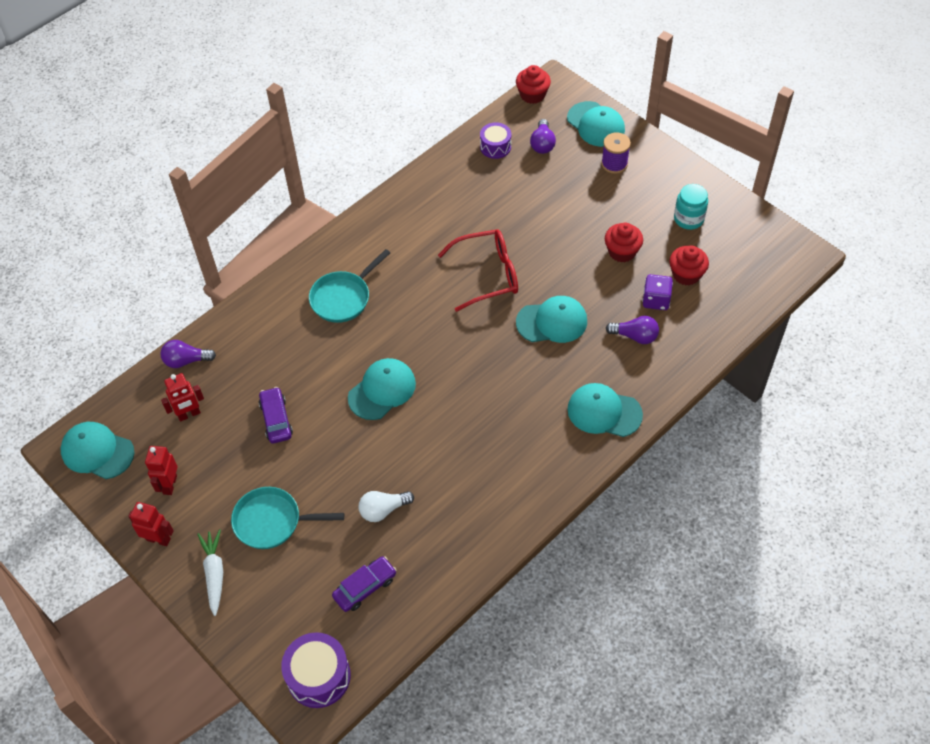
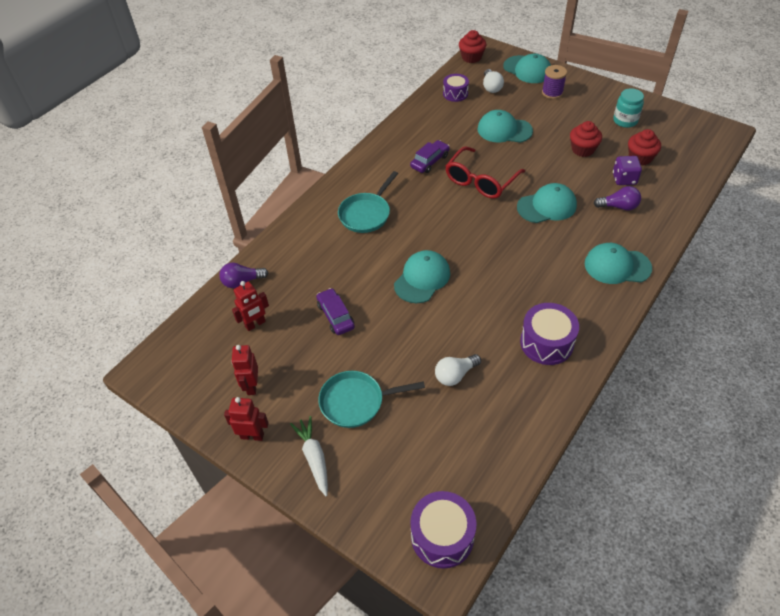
camera: 10 degrees left, 5 degrees down
(97, 452) = (177, 369): turquoise cap -> turquoise cap (504, 130)
(365, 587) = (460, 445): purple car -> purple car (430, 161)
(487, 275) = (481, 180): red glasses -> red glasses turned 150 degrees clockwise
(492, 490) = (546, 342): none -> purple drum
(542, 144) = (491, 87): purple light bulb -> white light bulb

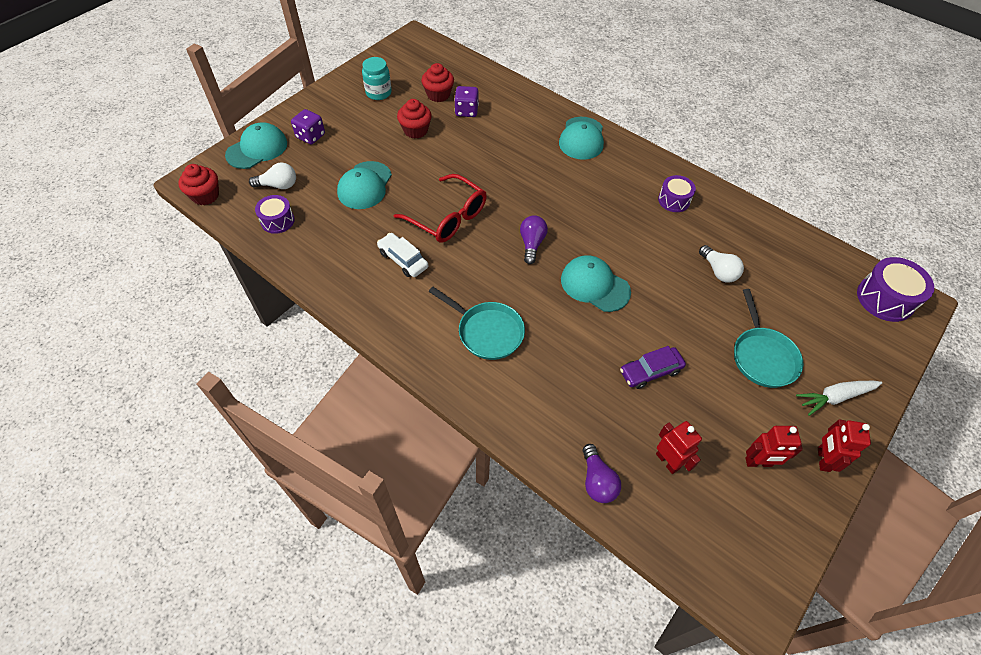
camera: 90 degrees left, 5 degrees up
(430, 161) = (403, 260): purple car -> white car
(546, 342) = (674, 200): purple drum -> purple drum, size x0.65
(547, 206) = (497, 171): turquoise cap -> none
(552, 93) = (310, 136): purple spool -> purple dice
(618, 206) = (504, 122): purple light bulb -> purple light bulb (532, 244)

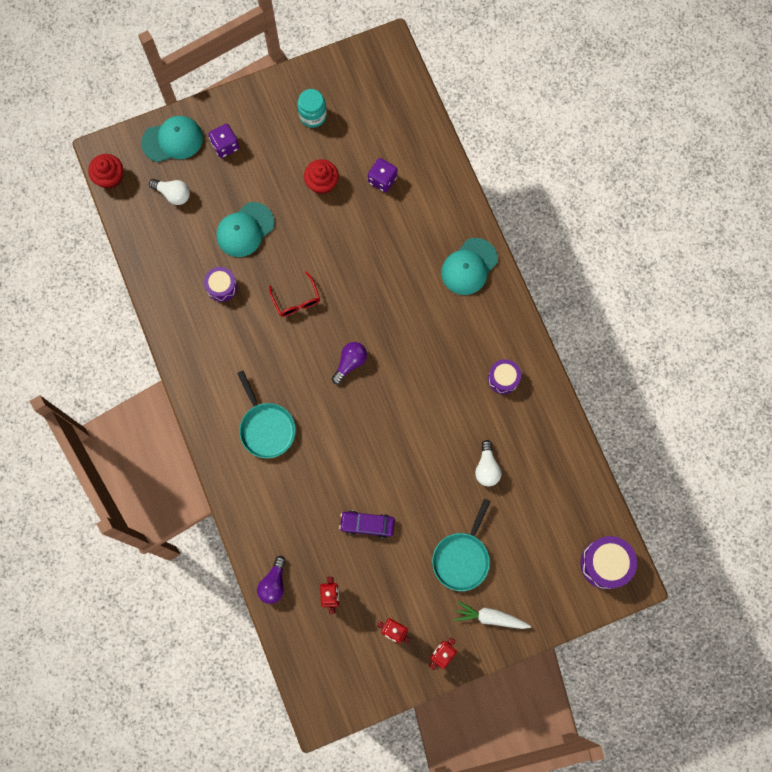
camera: 30 degrees right, 20 degrees up
(277, 221) = (156, 235): purple drum -> purple drum (222, 287)
(403, 260) = (238, 326): white car -> none
(438, 95) = (368, 145): red cupcake -> none
(447, 217) = (296, 300): red glasses -> red glasses, size x0.61
(595, 285) = (375, 429): turquoise cap -> none

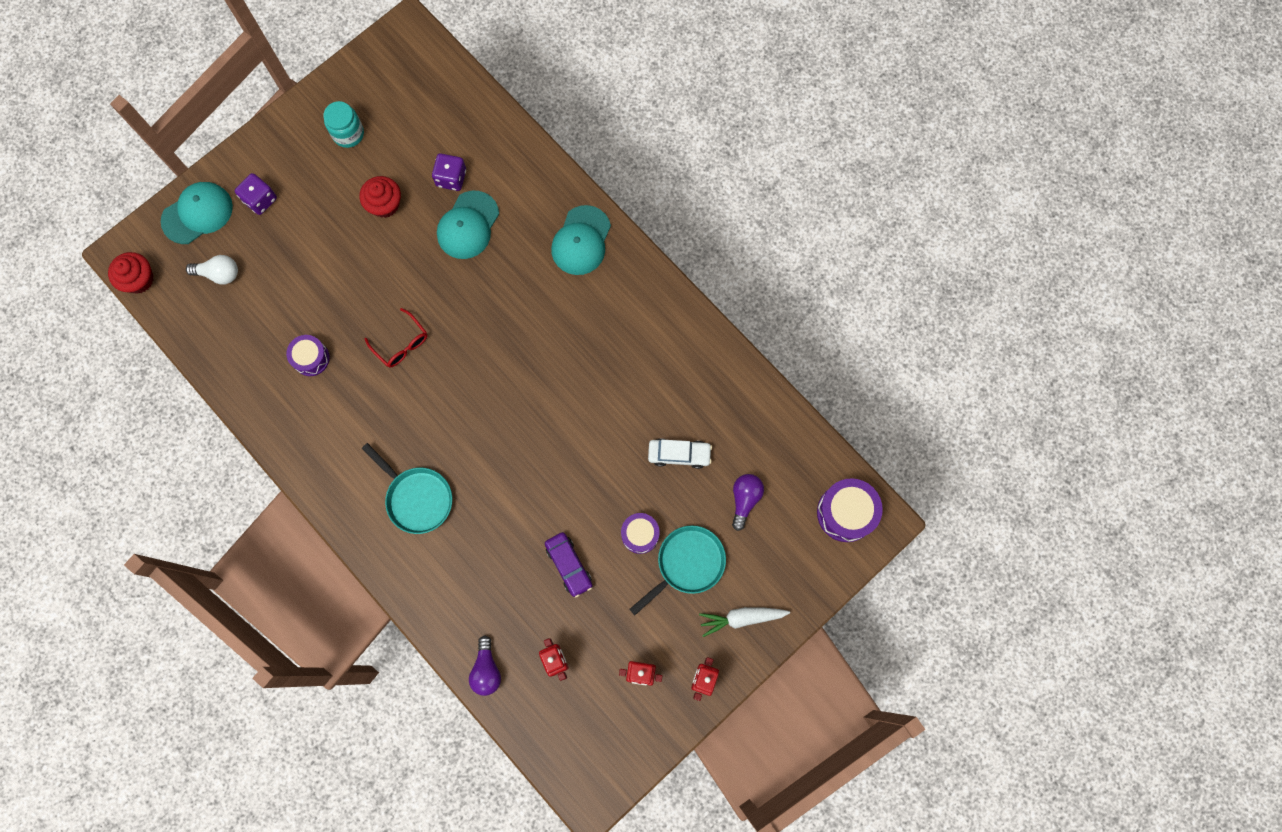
camera: 20 degrees left, 0 degrees up
(245, 230) = (315, 285): turquoise cap -> turquoise cap (468, 225)
(350, 363) = (486, 392): purple light bulb -> purple light bulb (745, 499)
(367, 524) = (569, 565): purple car -> purple car turned 105 degrees counterclockwise
(462, 558) = (687, 564): turquoise pan -> turquoise pan turned 135 degrees counterclockwise
(487, 468) = (679, 454): white light bulb -> white car
(503, 379) = (662, 350): purple drum -> purple drum (640, 534)

